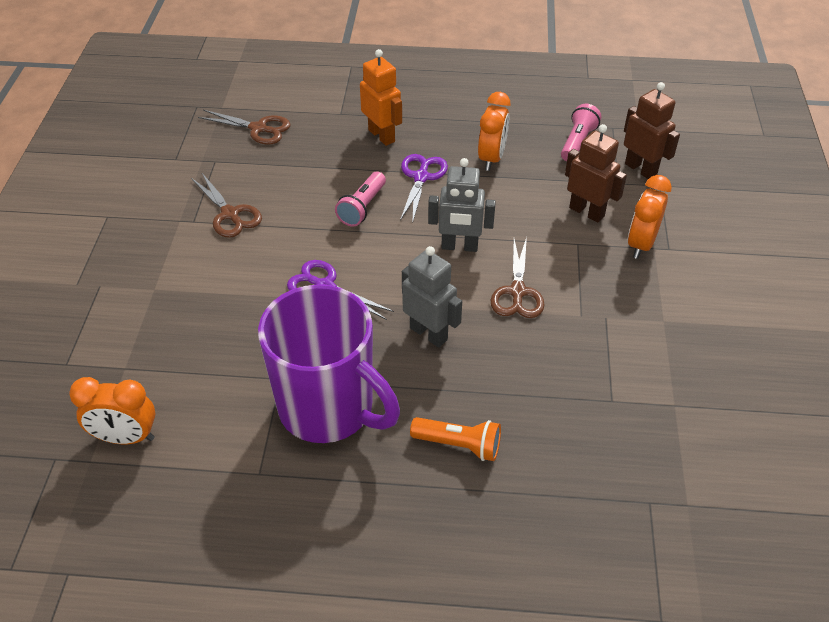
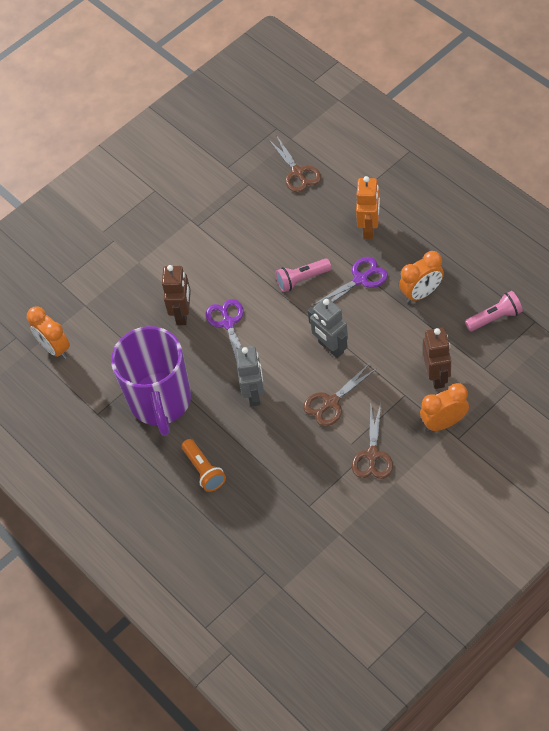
camera: 50 degrees right, 10 degrees up
(230, 214) = (222, 234): brown scissors -> brown scissors (372, 455)
(641, 169) = (512, 368): brown robot -> brown robot (182, 314)

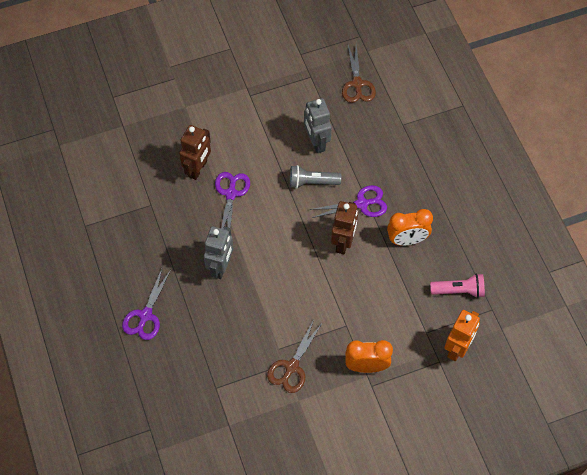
camera: 15 degrees right, 5 degrees up
(55, 348) = (79, 152): orange clock -> none
(160, 402) = (141, 239): purple mug -> none
(204, 470) = (145, 315): orange flashlight -> purple scissors
(302, 279) = (312, 182): pink flashlight -> grey flashlight
(330, 347) = (305, 254): grey robot -> grey robot (316, 142)
(331, 402) = (281, 304): brown scissors -> none
(369, 228) = (392, 161): orange robot -> orange robot (457, 348)
(437, 376) = (382, 321): brown robot -> brown robot (343, 242)

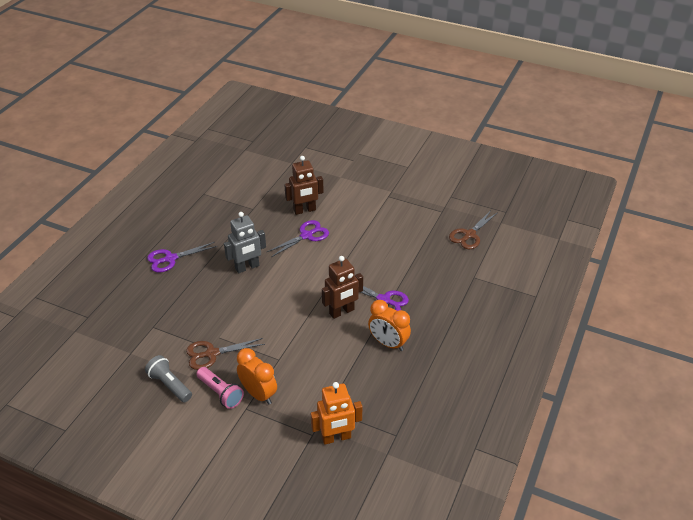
camera: 45 degrees right, 20 degrees down
(312, 182) = (366, 265): grey flashlight -> grey flashlight (170, 385)
(316, 142) = (398, 247): grey robot -> none
(458, 290) = (386, 402): pink flashlight -> pink flashlight (220, 393)

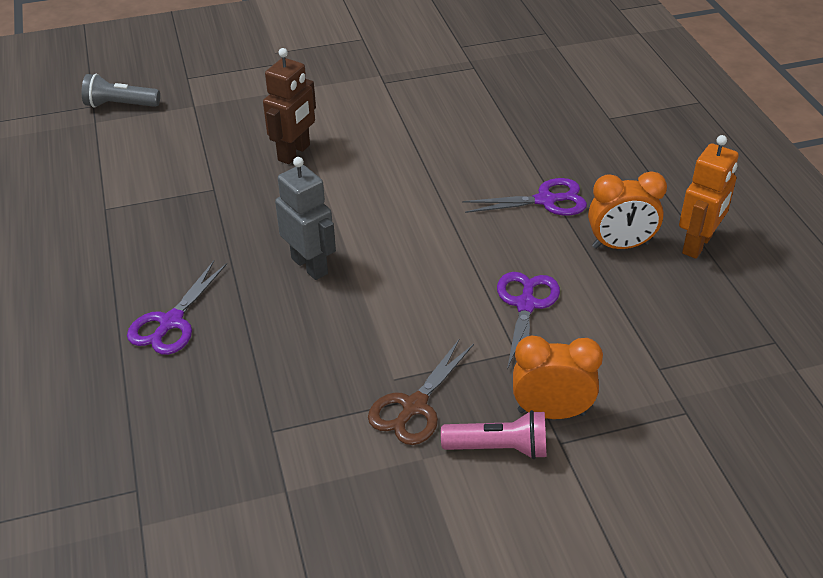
camera: 40 degrees left, 0 degrees up
(170, 385) = (411, 490): grey flashlight -> grey flashlight (120, 105)
(247, 267) = (310, 266): grey robot -> grey robot turned 60 degrees counterclockwise
(306, 236) = (340, 181): purple scissors -> purple scissors (526, 305)
(336, 437) = (718, 394): orange robot -> orange robot (697, 245)
(342, 312) = (514, 244): brown robot -> none
(469, 235) = (541, 76): brown scissors -> none

